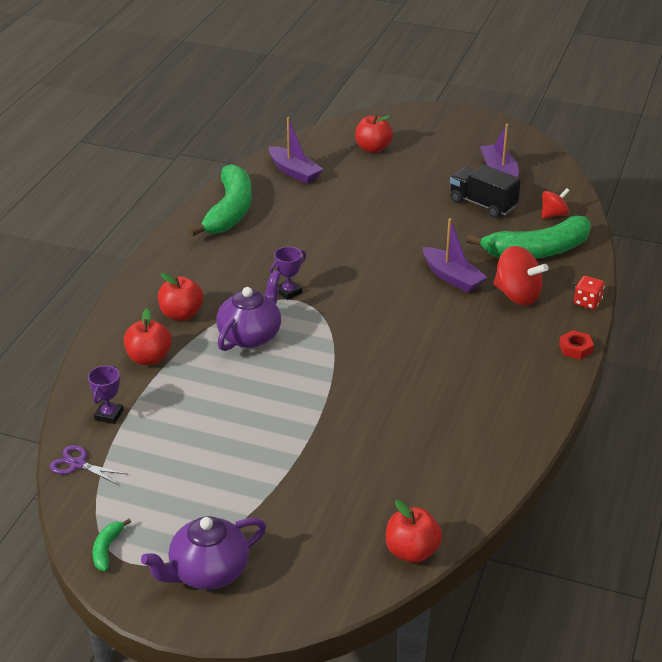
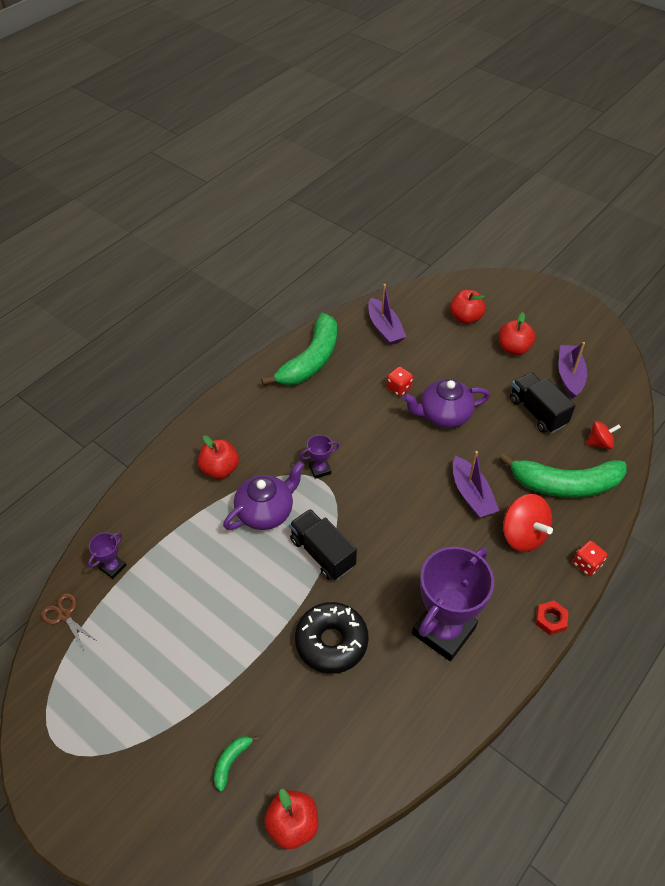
camera: 20 degrees right, 15 degrees up
(77, 464) = (64, 615): purple scissors -> brown scissors
(107, 549) = (44, 722): green banana -> green banana (231, 761)
(149, 358) = (172, 512): red apple -> red apple (513, 348)
(208, 572) = (111, 781): purple teapot -> purple teapot (444, 415)
(327, 353) = (322, 553): none -> black truck
(335, 214) = (399, 388): none -> red dice
(374, 415) = (331, 642): none -> black donut
(480, 380) = (444, 630): none -> purple trophy

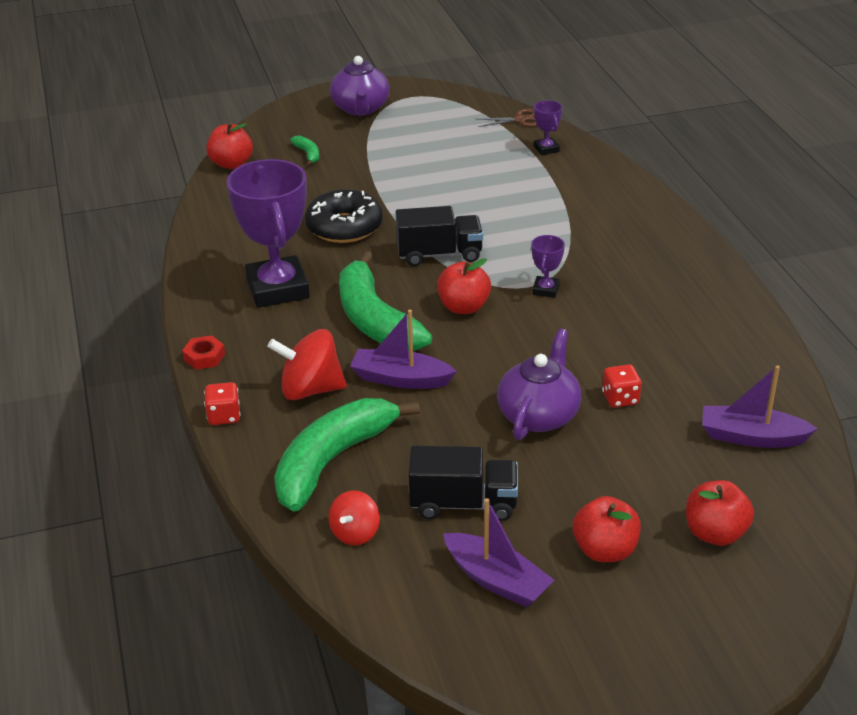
camera: 125 degrees right, 15 degrees down
(220, 469) = (609, 230): red apple -> red apple (463, 307)
(266, 511) = (524, 239): purple teapot -> purple teapot (360, 108)
(311, 360) = (734, 347): green banana -> green banana (374, 320)

